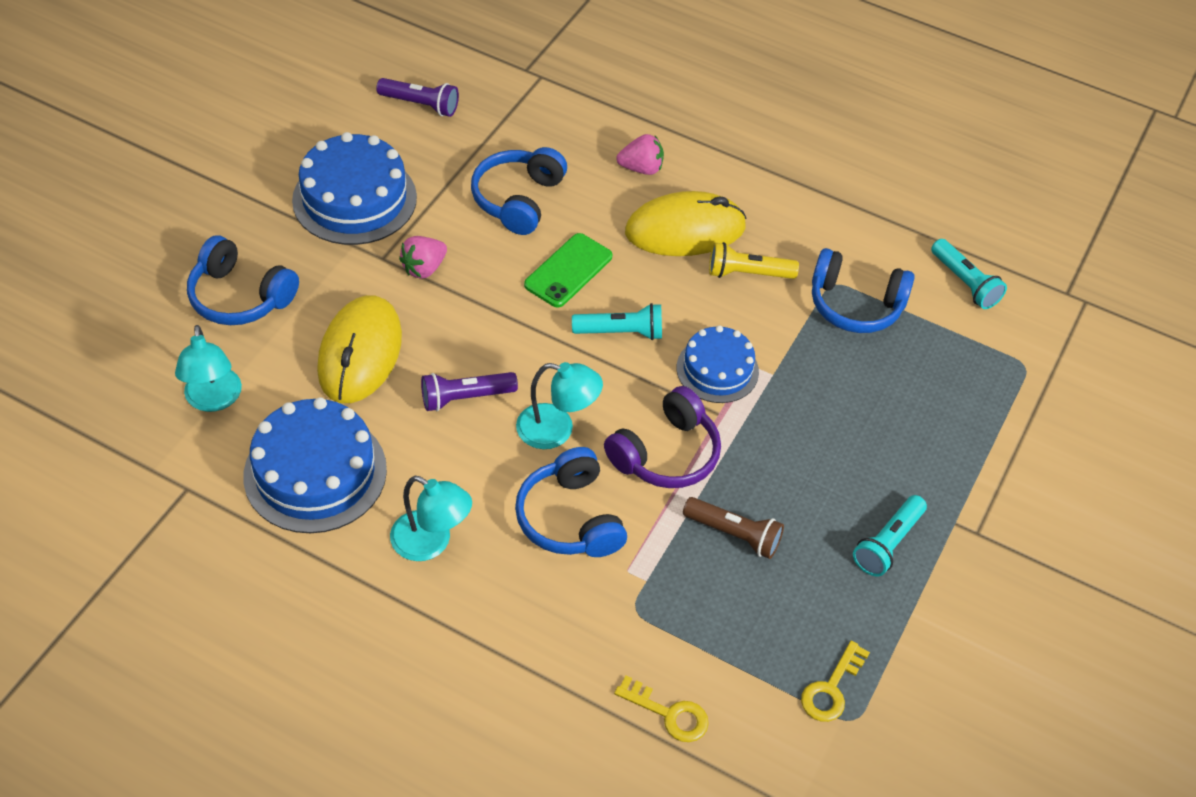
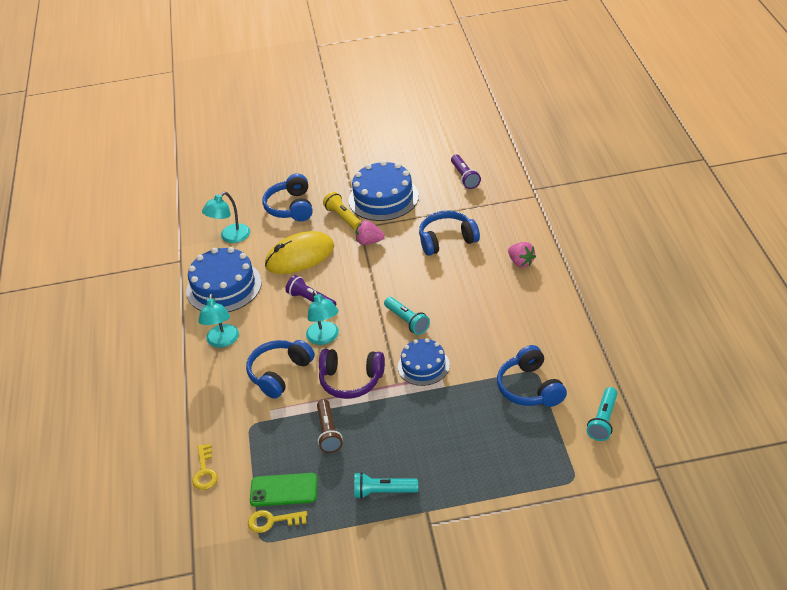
camera: 60 degrees right, 10 degrees down
(568, 271) = (423, 282): green phone -> green phone (283, 490)
(685, 230) = (500, 300): yellow mouse -> none
(747, 273) = (500, 338): yellow flashlight -> yellow flashlight (343, 217)

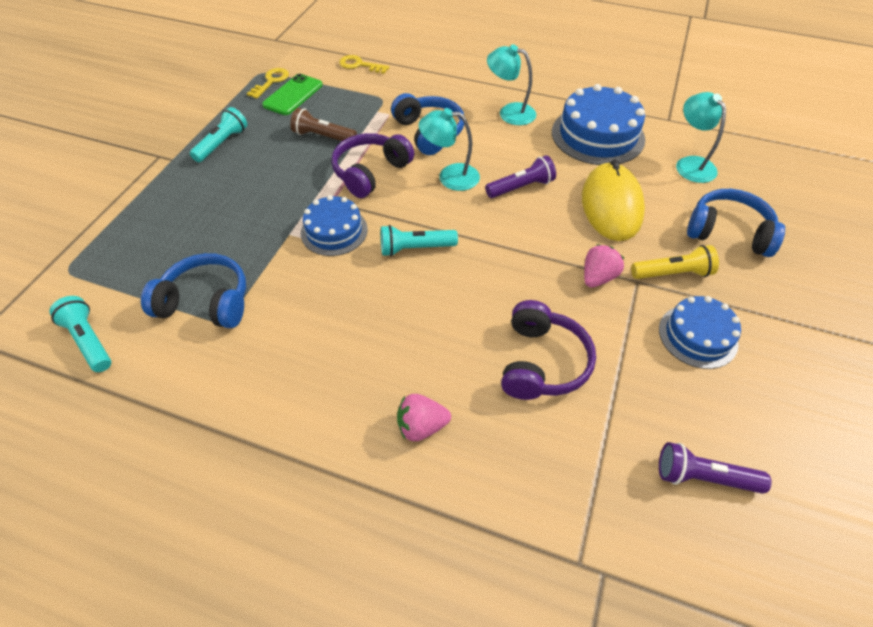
camera: 115 degrees right, 10 degrees up
(383, 198) = (697, 336): blue cake -> blue cake, size x0.62
(447, 240) = (541, 362): blue headphones -> purple headphones

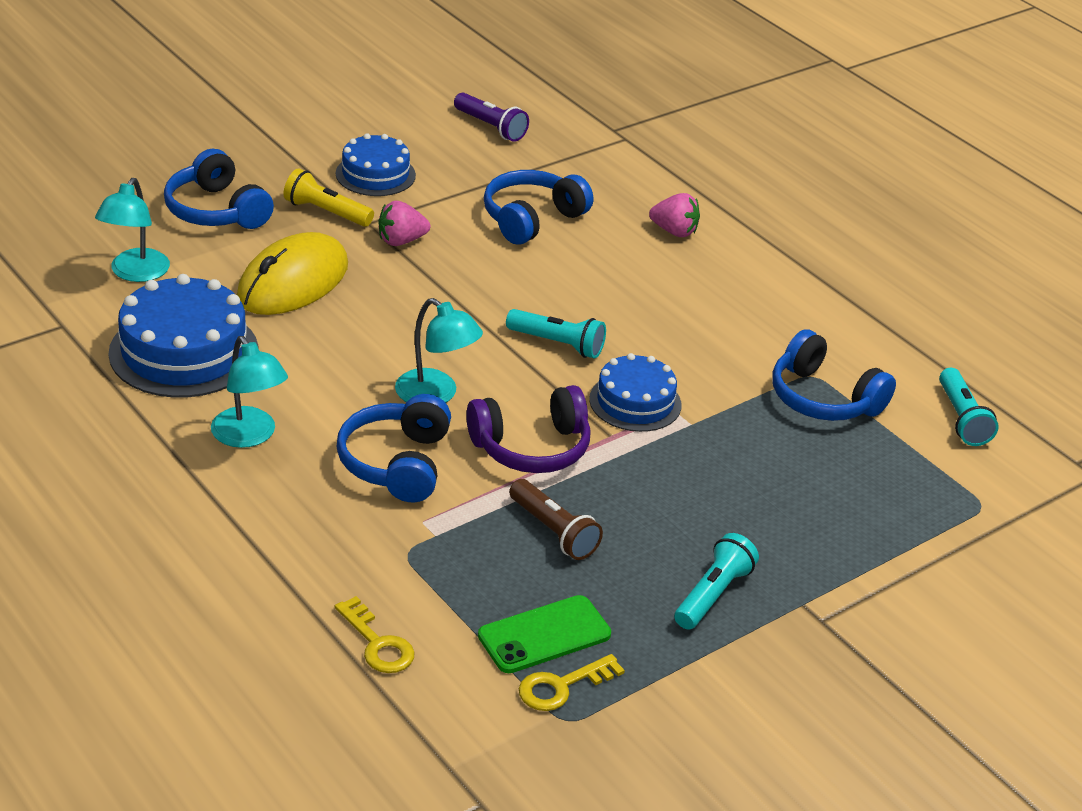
camera: 150 degrees left, 15 degrees down
(222, 143) = (713, 594): turquoise flashlight -> turquoise flashlight turned 150 degrees clockwise
(521, 187) = (366, 343): purple flashlight -> none
(541, 362) = (532, 219): purple headphones -> blue headphones

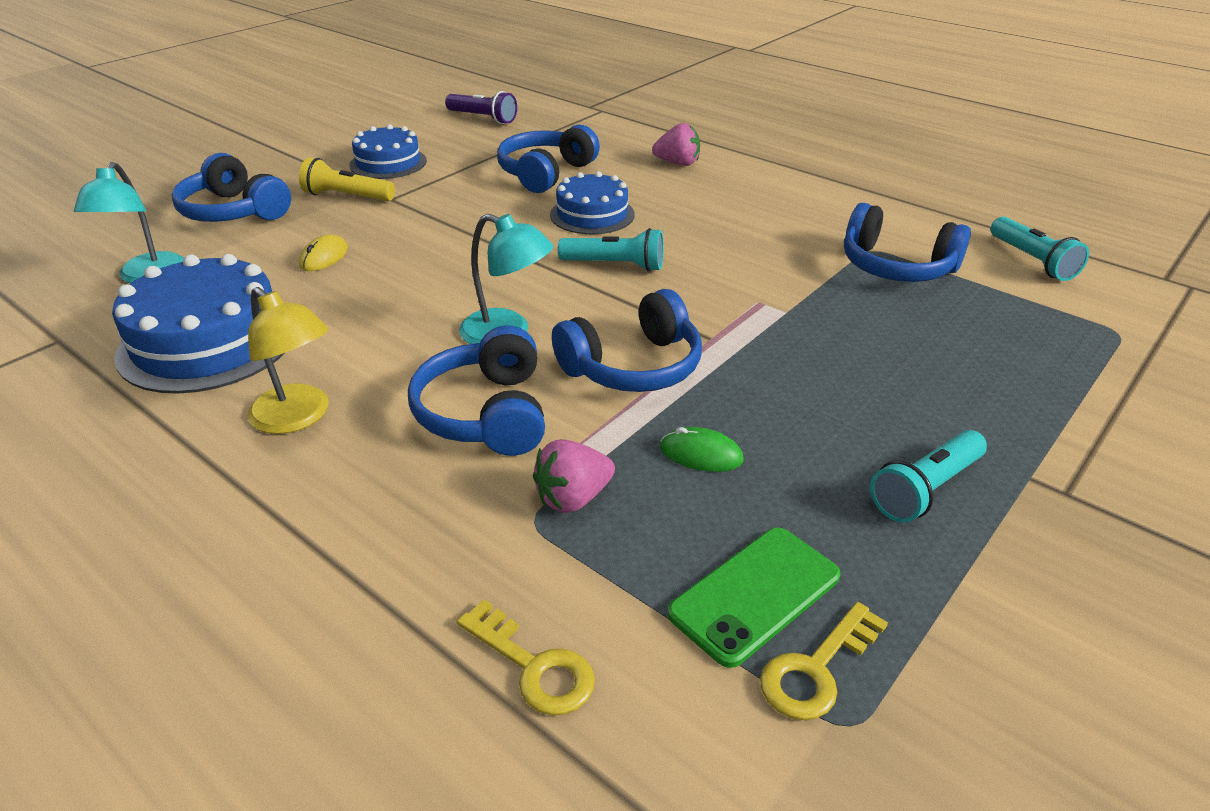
camera: 10 degrees left, 0 degrees up
(249, 436) = (298, 417): turquoise lamp -> yellow lamp
(293, 282) = (324, 257): yellow mouse -> yellow mouse, size x0.42
(401, 241) = (427, 207): pink strawberry -> pink strawberry (573, 498)
(531, 447) = (633, 366): purple headphones -> blue headphones
(553, 531) = (701, 454): brown flashlight -> green mouse
(635, 402) = (719, 302): blue cake -> blue cake (592, 214)
(713, 594) = (925, 489): turquoise flashlight -> turquoise flashlight turned 150 degrees counterclockwise

